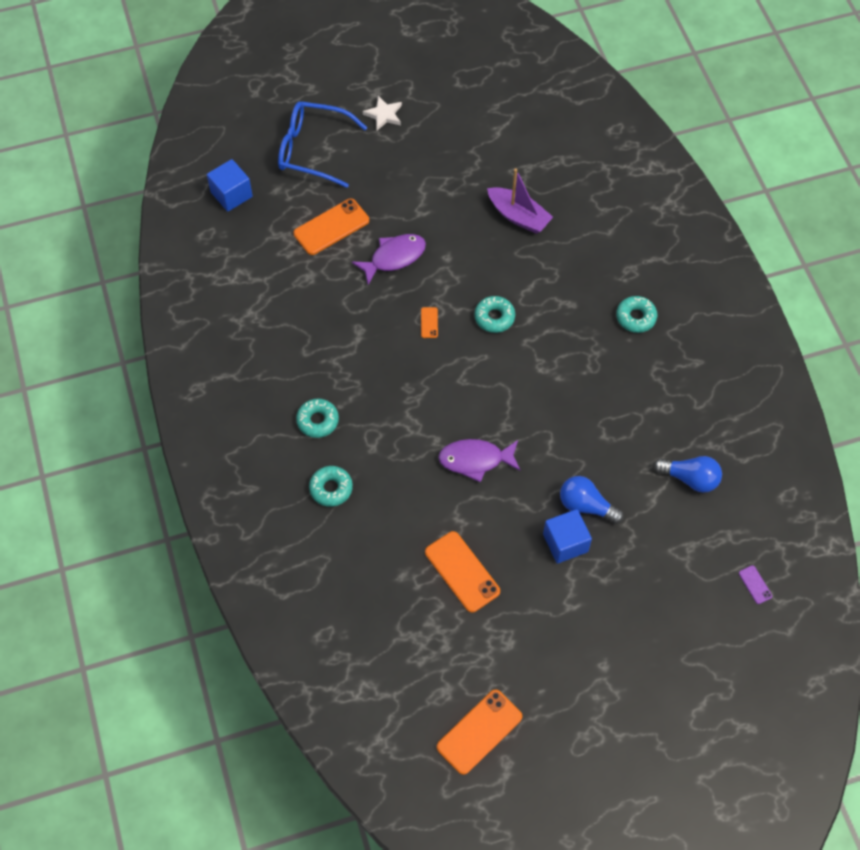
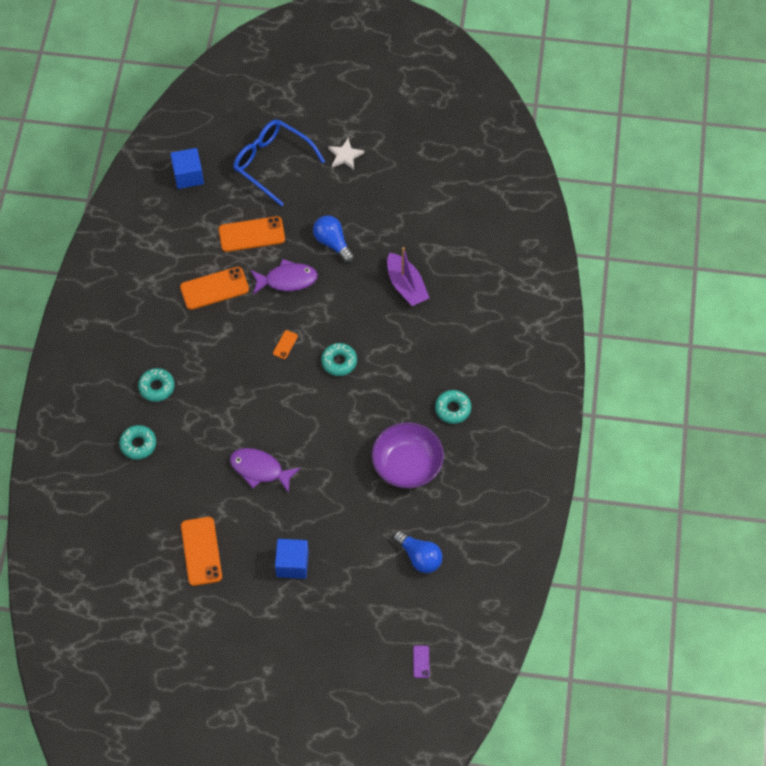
camera: 25 degrees right, 0 degrees up
(479, 732) = (147, 676): orange phone -> orange phone (214, 288)
(586, 506) = (325, 542): blue light bulb -> blue light bulb (332, 243)
(623, 391) = (407, 464): none -> purple bowl

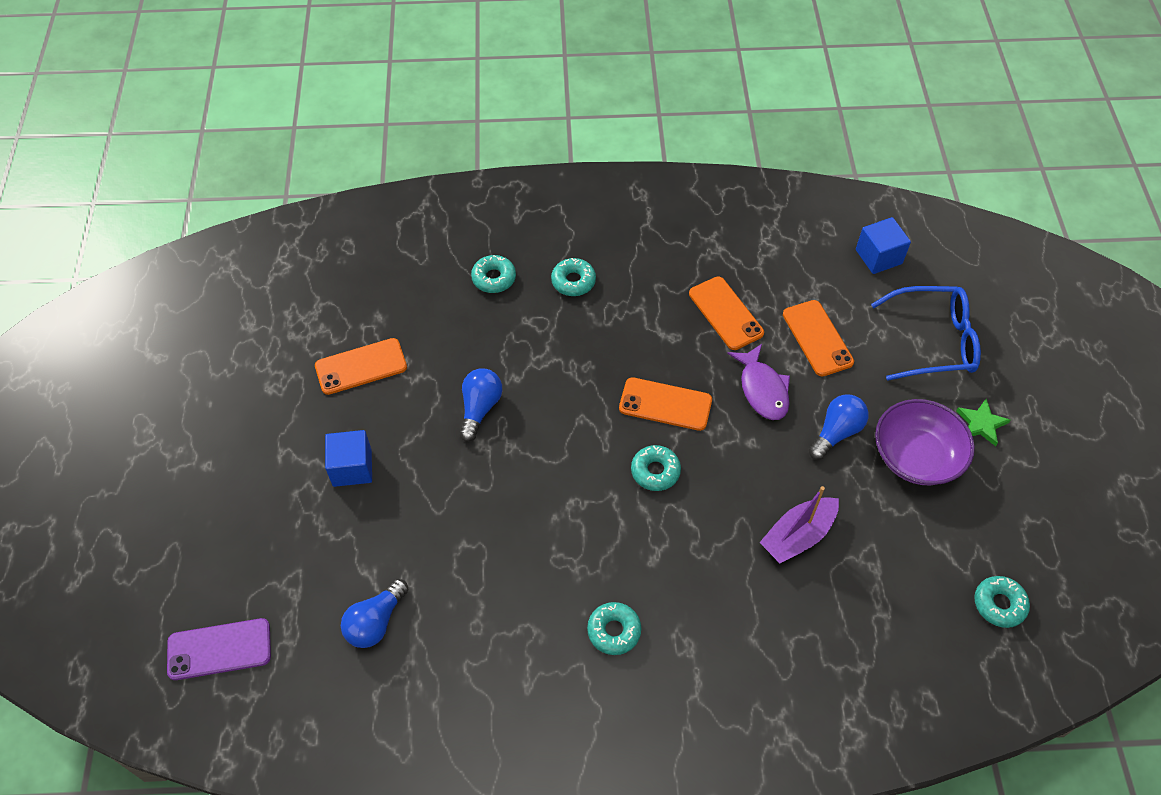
camera: 80 degrees right, 5 degrees down
(260, 469) = (480, 408): purple fish -> blue light bulb
(272, 163) = (933, 341): blue glasses -> blue glasses turned 60 degrees clockwise
(285, 344) = (665, 404): orange phone -> orange phone, size x2.17
(345, 156) = (981, 424): white star -> green star
(407, 464) = (515, 583): purple bowl -> purple bowl (916, 456)
(421, 661) = (219, 649): purple phone -> purple phone, size x2.17
(475, 187) = (999, 604): none -> turquoise donut

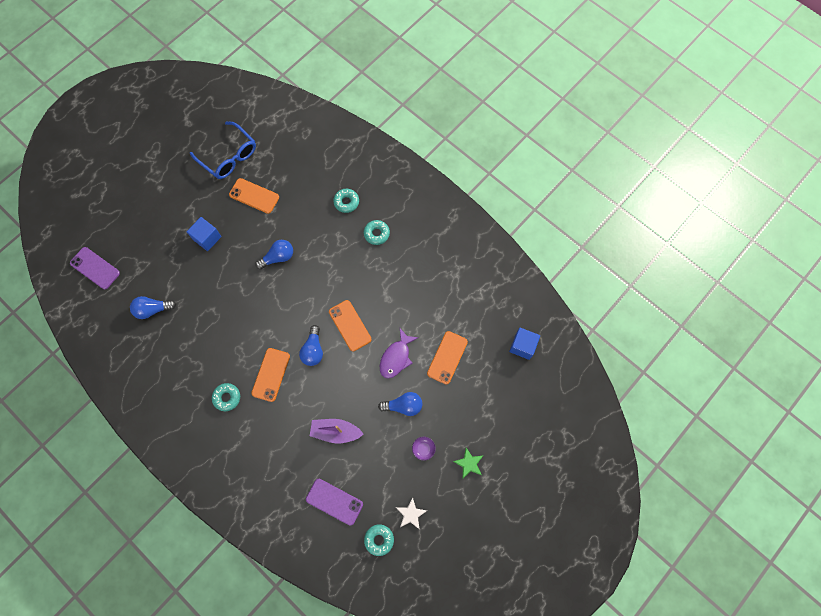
camera: 45 degrees right, 15 degrees up
(655, 471) = (313, 350): turquoise donut -> blue light bulb
(725, 313) = (422, 308): orange phone -> orange phone (271, 374)
(897, 616) = (334, 501): none -> purple phone
(916, 456) = (423, 449): purple bowl -> purple bowl, size x0.42
(933, 341) = (496, 408): blue glasses -> blue glasses (229, 156)
(994, 539) = (411, 514): none -> white star

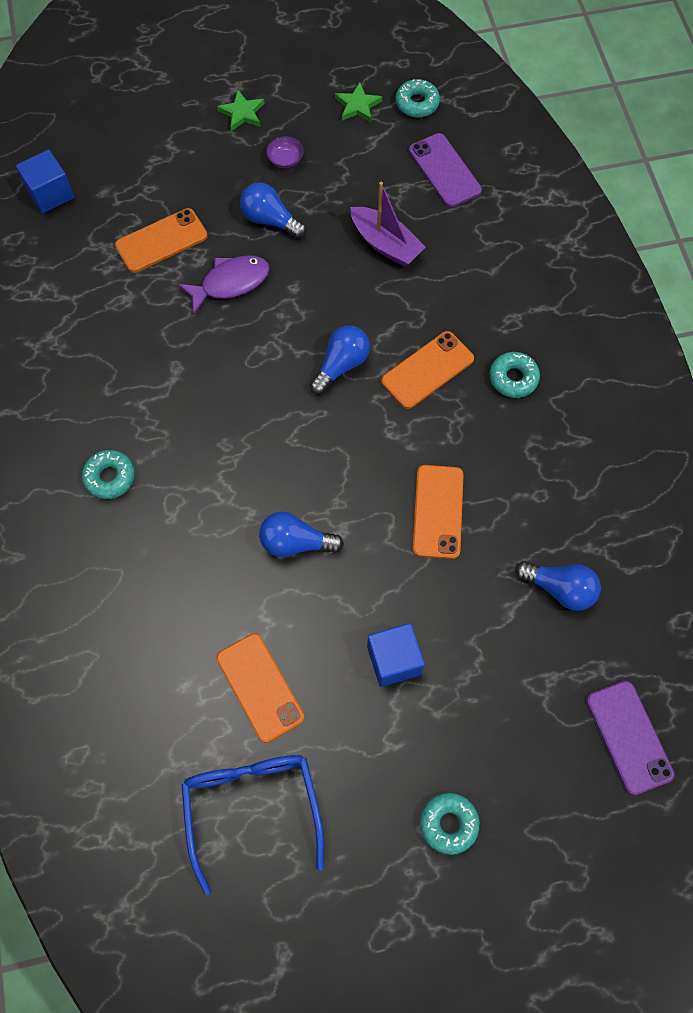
camera: 145 degrees left, 5 degrees down
(346, 202) = (113, 565): turquoise donut -> turquoise donut (448, 824)
(350, 325) = (261, 365): orange phone -> orange phone (438, 511)
(411, 514) = (358, 105): white star -> green star

